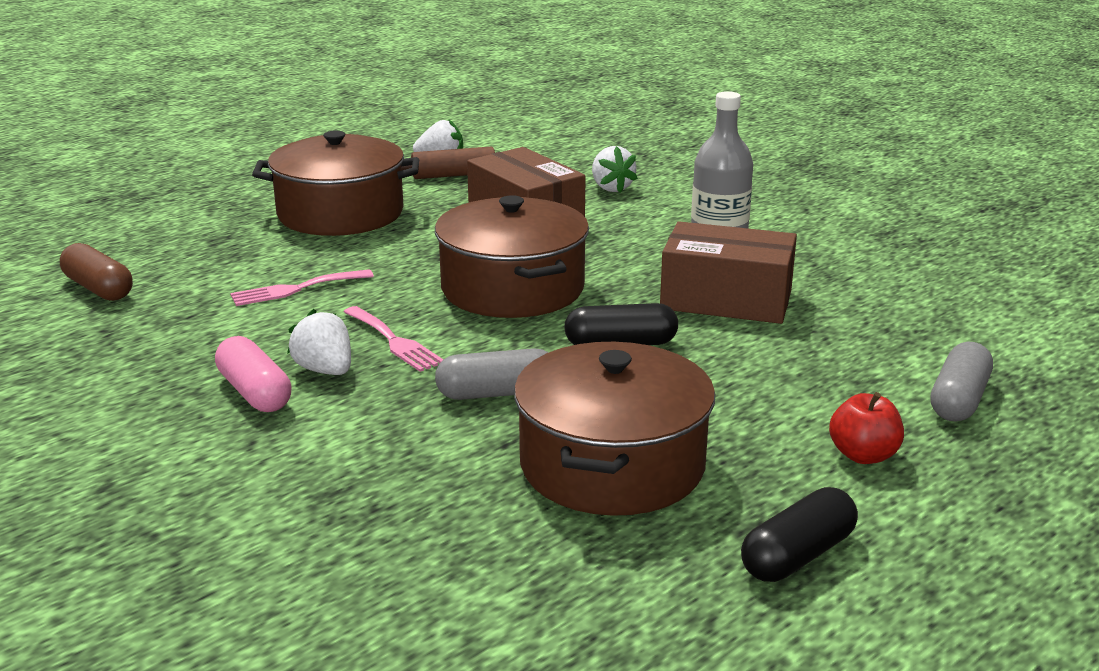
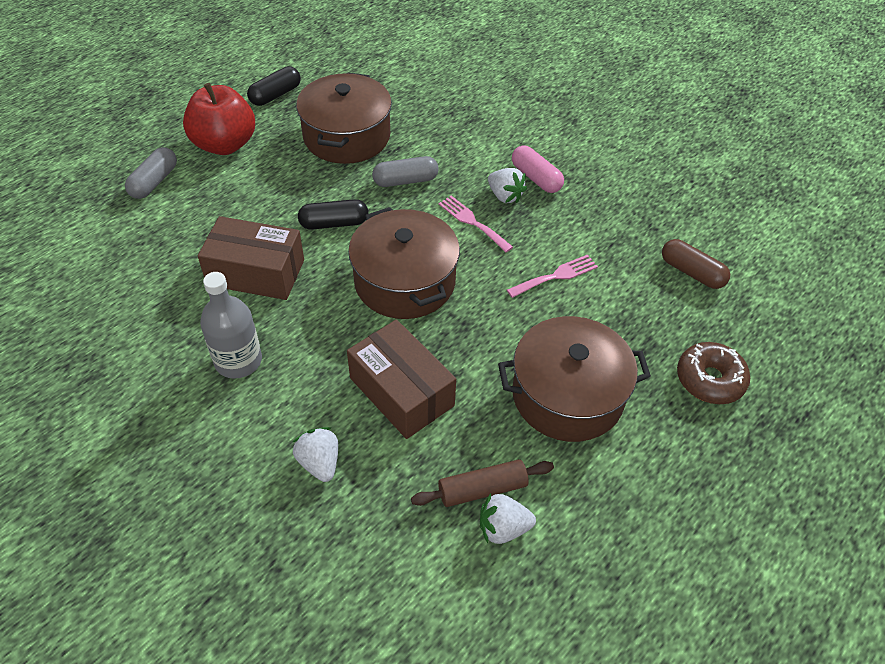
camera: 175 degrees right, 25 degrees up
(171, 218) = (710, 379): none -> brown donut
(863, 455) = (224, 144): red apple -> red apple, size x1.96

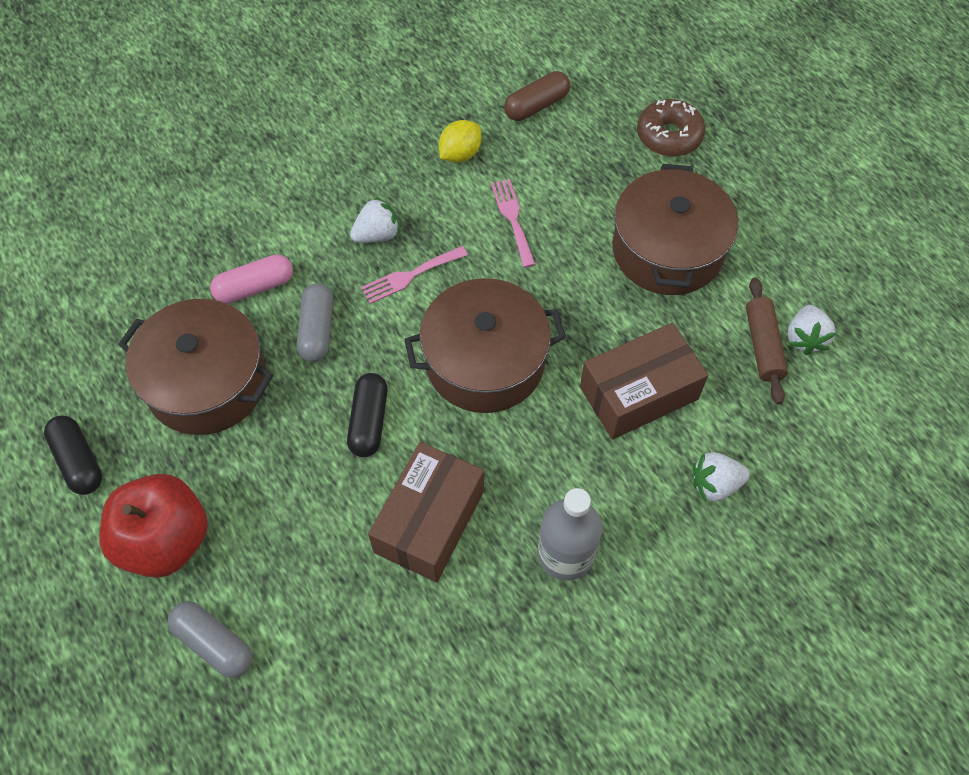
camera: 75 degrees left, 10 degrees up
(536, 178) = (357, 198): pink capsule -> pink capsule (255, 287)
(609, 230) = (460, 154): none -> yellow lemon

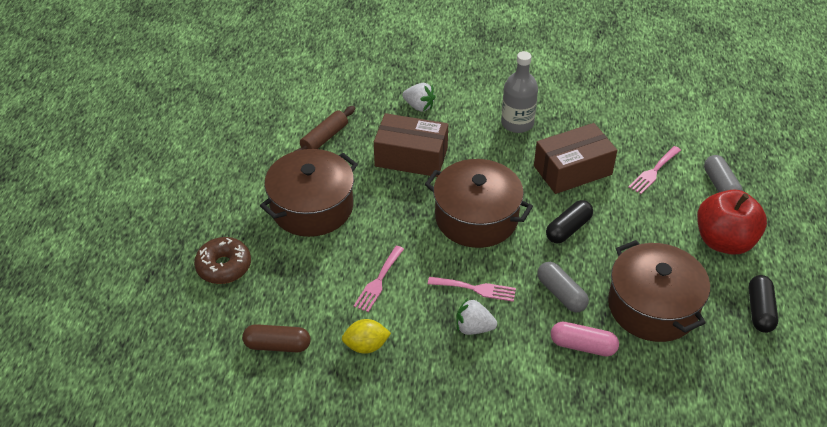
camera: 140 degrees left, 15 degrees down
(317, 330) = (561, 294): grey capsule -> grey capsule turned 75 degrees counterclockwise
(321, 601) = (653, 172): none -> pink fork
(805, 338) = (300, 129): white strawberry -> none

